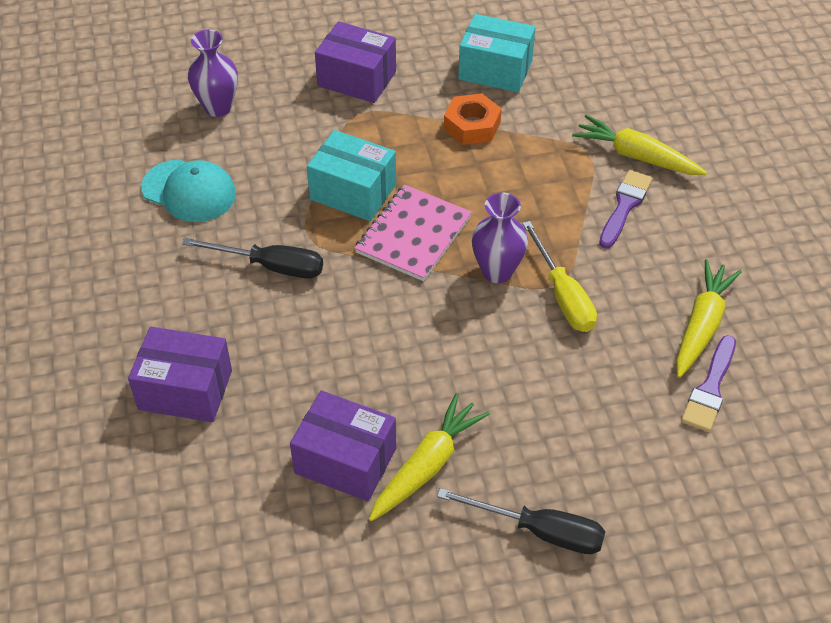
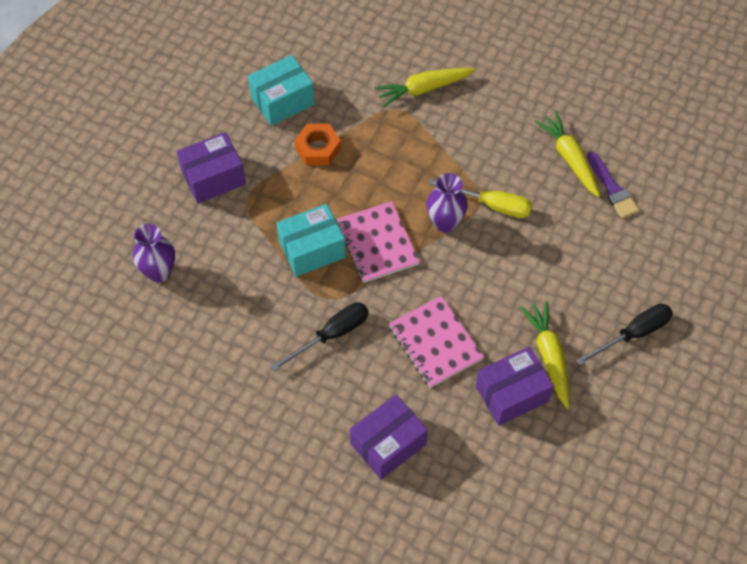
camera: 50 degrees left, 10 degrees up
(189, 191) = (222, 338): turquoise cap -> none
(343, 354) = (435, 343): none -> pink notebook
(625, 206) = (455, 125): purple brush -> none

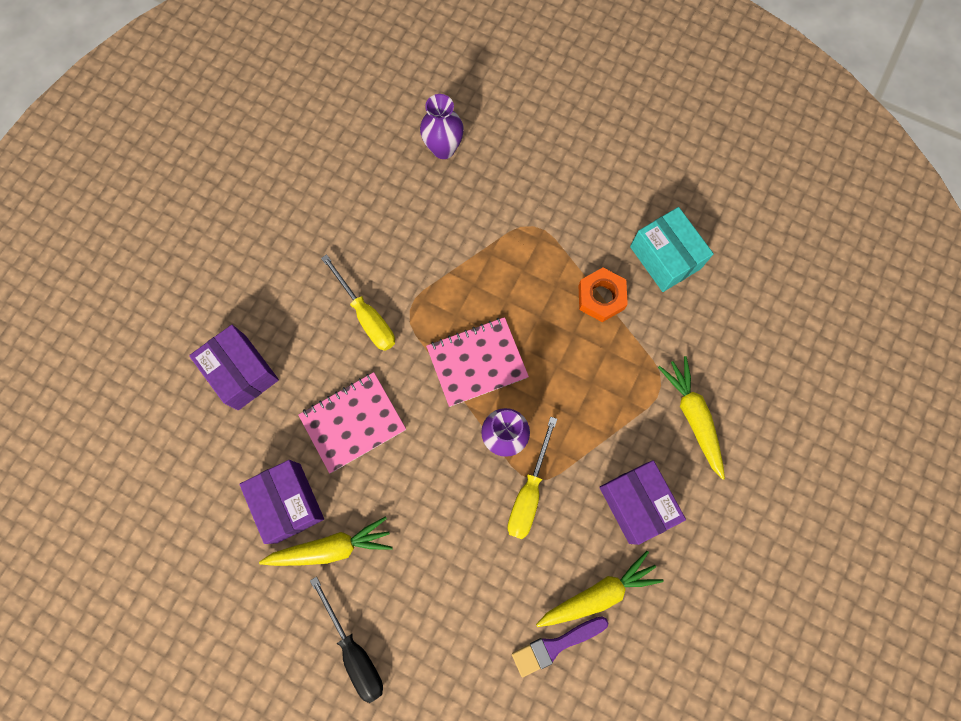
camera: 90 degrees right, 15 degrees up
(213, 178) = (558, 192): purple box -> purple box (636, 503)
(312, 249) = (469, 294): turquoise box -> none
(331, 335) = (366, 316): black screwdriver -> yellow screwdriver

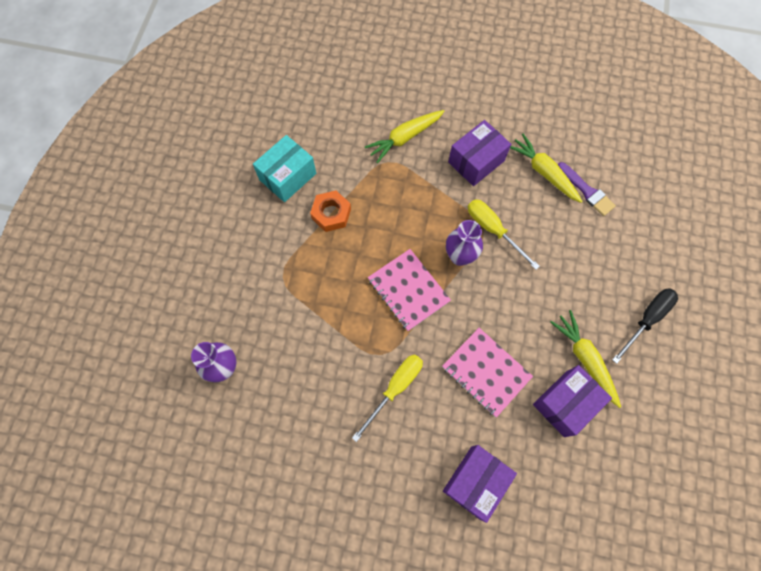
camera: 105 degrees left, 5 degrees down
(529, 492) = (493, 230): yellow screwdriver -> yellow screwdriver turned 135 degrees counterclockwise

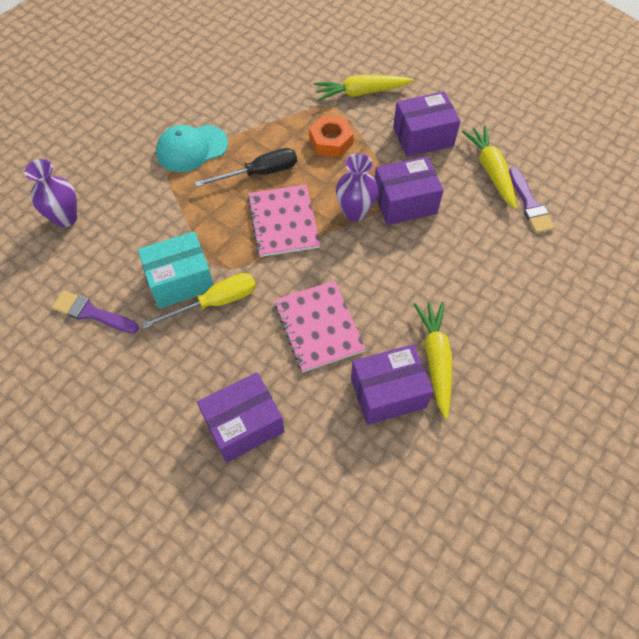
camera: 25 degrees right, 10 degrees down
(287, 176) = (227, 86): turquoise box -> turquoise box (180, 280)
(293, 252) = (192, 148): none -> turquoise cap
(301, 445) = (92, 313): none -> purple brush
(331, 214) = (248, 130): orange nut -> orange nut (331, 141)
(493, 230) = (404, 202): yellow screwdriver -> purple box
(646, 320) = (530, 351): black screwdriver -> black screwdriver (259, 173)

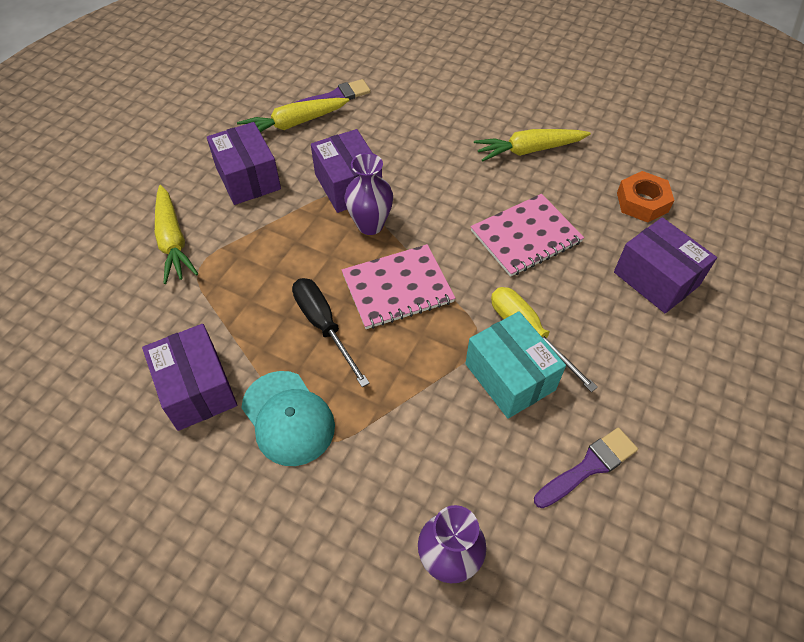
camera: 100 degrees left, 5 degrees down
(92, 313) = (589, 466): purple brush -> purple brush turned 135 degrees counterclockwise
(331, 141) = (261, 260): orange nut -> orange nut (642, 202)
(388, 393) = (575, 178): purple box -> purple box (197, 389)

